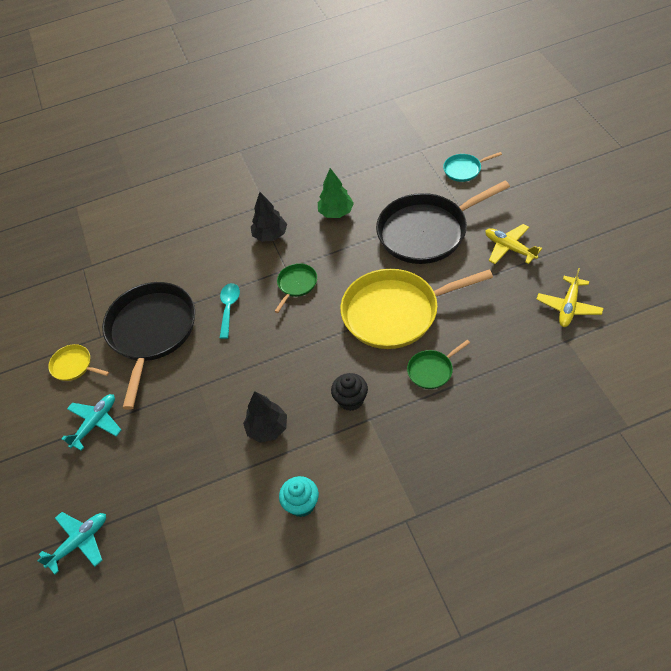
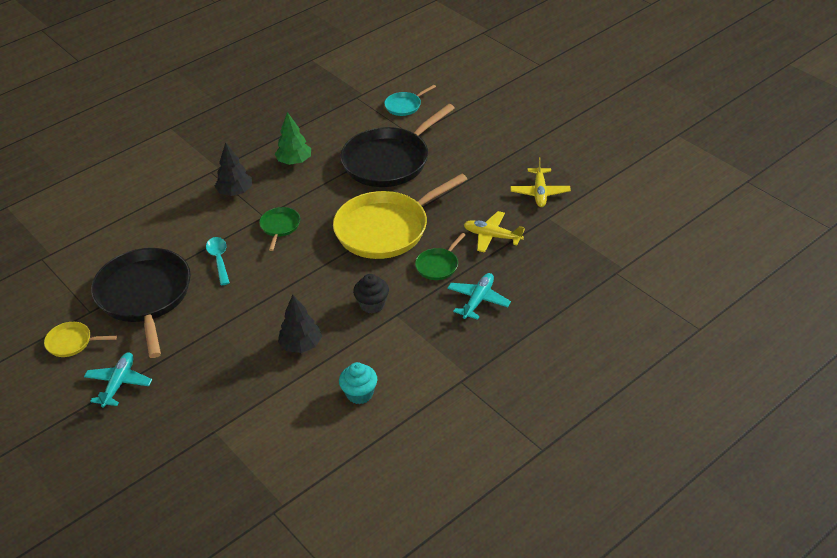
camera: 25 degrees left, 10 degrees down
(79, 542) = (148, 482): turquoise plane -> turquoise plane (478, 300)
(509, 248) = (471, 159): yellow plane -> yellow plane (492, 236)

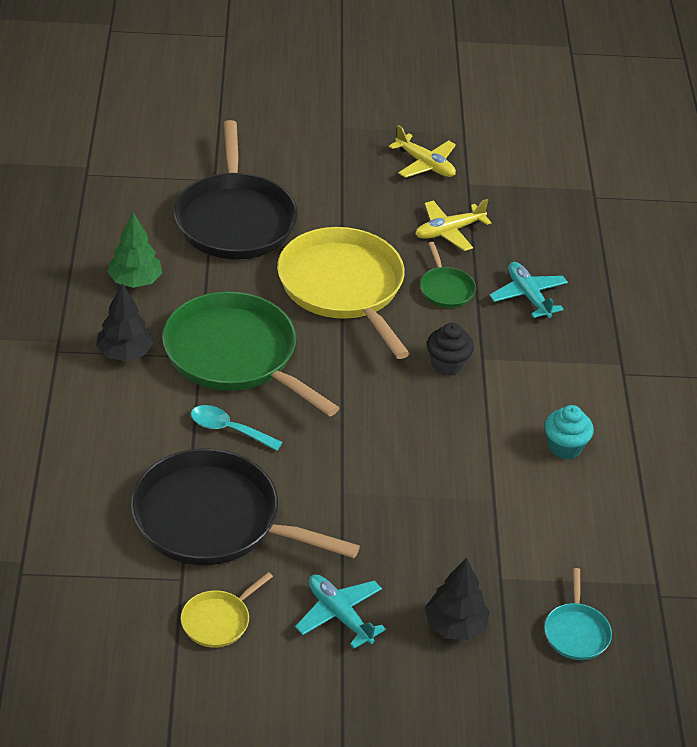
camera: 55 degrees left, 0 degrees up
(280, 227) = (235, 355): green pan -> green pan, size x2.25
(301, 345) = (446, 446): black tree -> black tree (455, 626)
(386, 229) = (343, 287): yellow pan -> yellow pan turned 150 degrees clockwise
(404, 106) = (156, 154): turquoise pan -> turquoise pan (576, 632)

